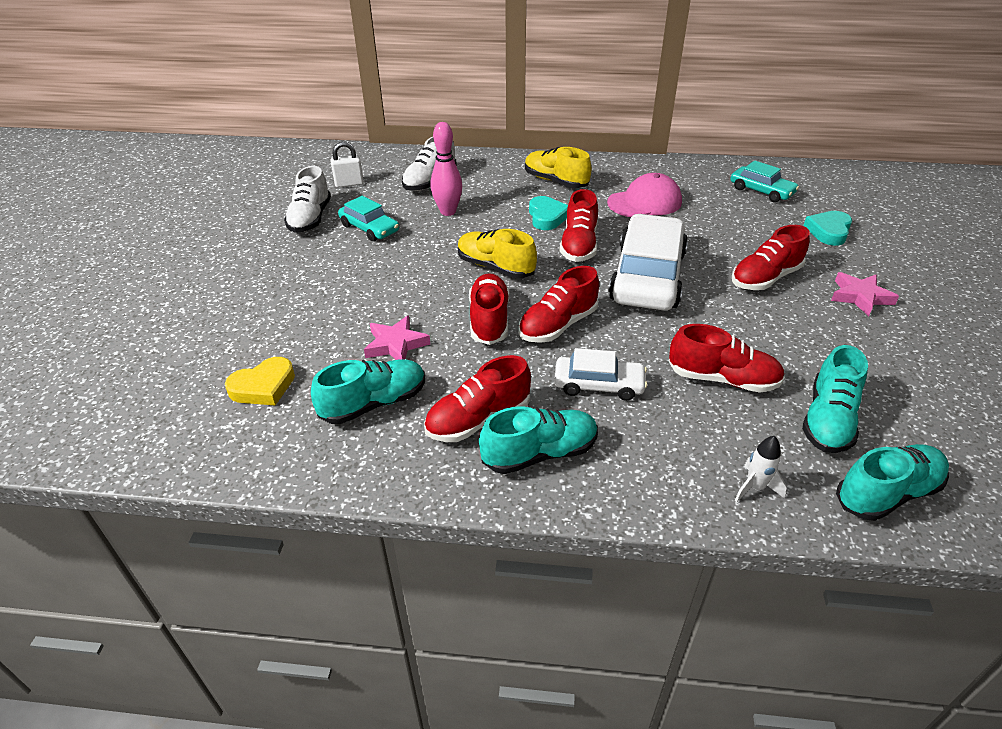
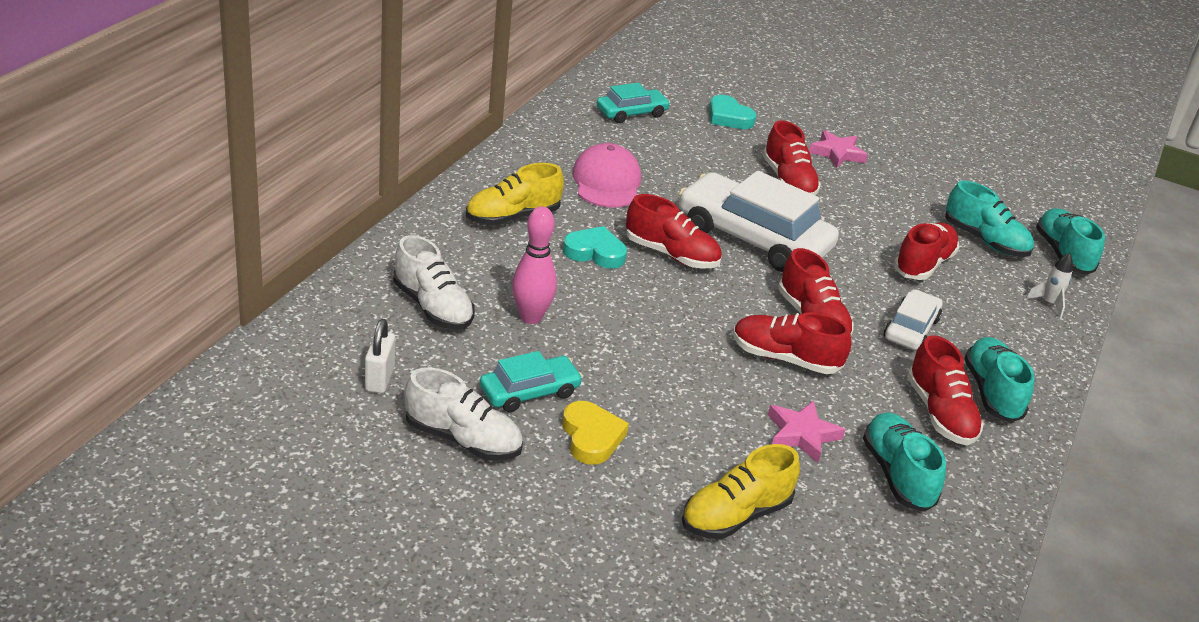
camera: 75 degrees left, 5 degrees down
(263, 386) = (843, 553): yellow heart -> yellow heart (591, 437)
(495, 267) = (684, 322): yellow shoe -> yellow shoe (735, 515)

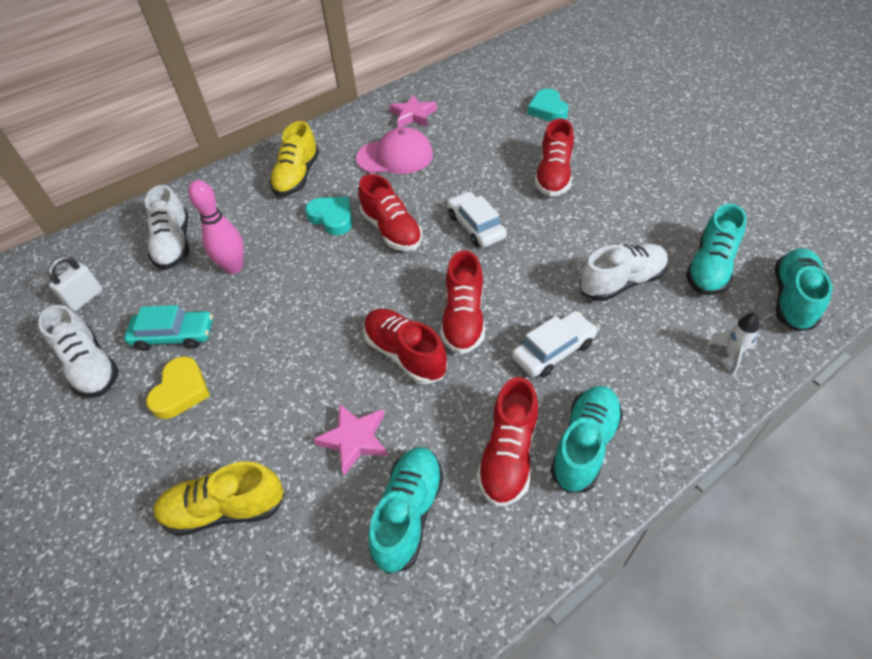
camera: 35 degrees right, 15 degrees up
(512, 217) = (297, 177): yellow shoe -> yellow shoe turned 75 degrees counterclockwise
(607, 182) = (395, 156): pink cap -> pink cap turned 60 degrees clockwise
(631, 113) = (467, 98): turquoise car -> none
(753, 238) = (476, 226): white car -> white car, size x0.52
(837, 153) = (623, 154): pink star -> pink star (413, 115)
(923, 264) = (621, 282): red shoe -> white shoe
(985, 241) = (710, 268): turquoise shoe -> turquoise shoe turned 45 degrees clockwise

